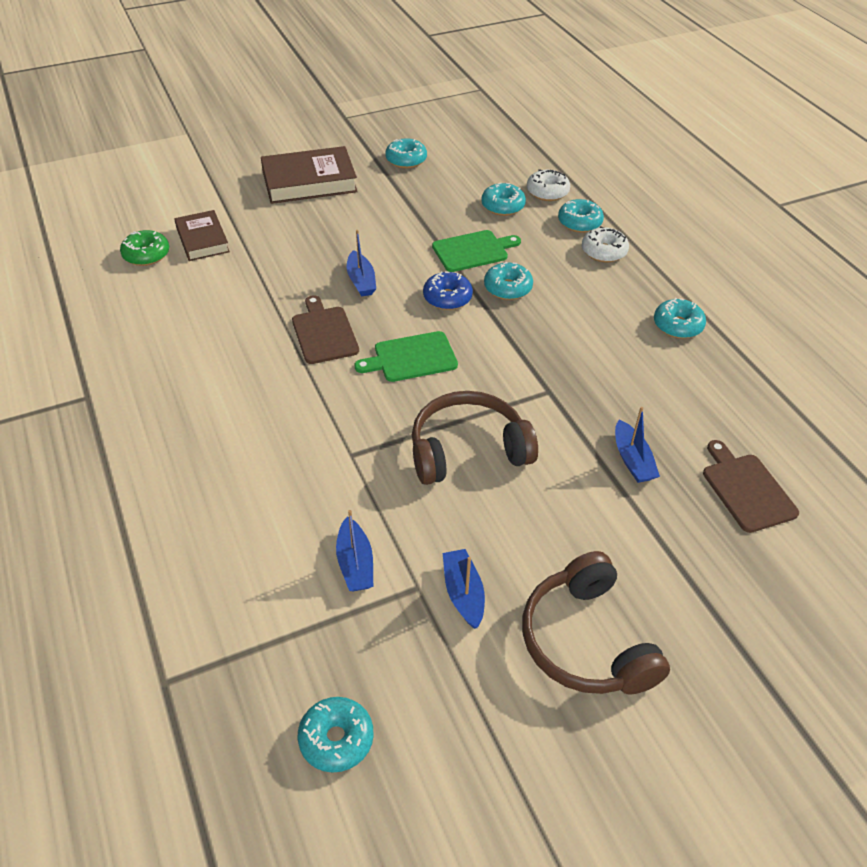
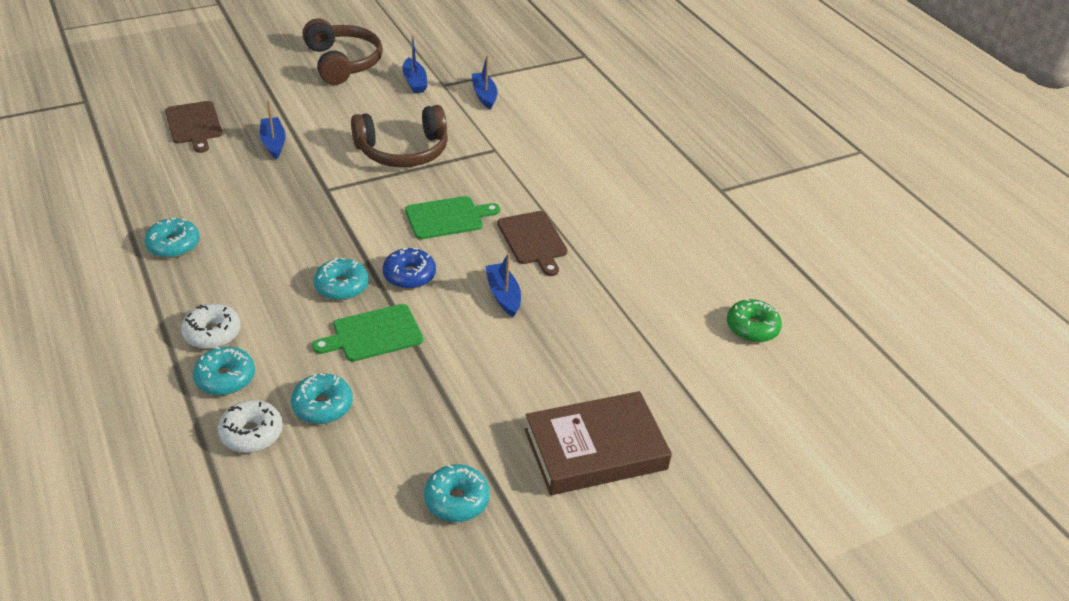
camera: 175 degrees right, 5 degrees down
(202, 240) = (698, 348): brown book -> none
(336, 739) = (486, 37): turquoise donut -> none

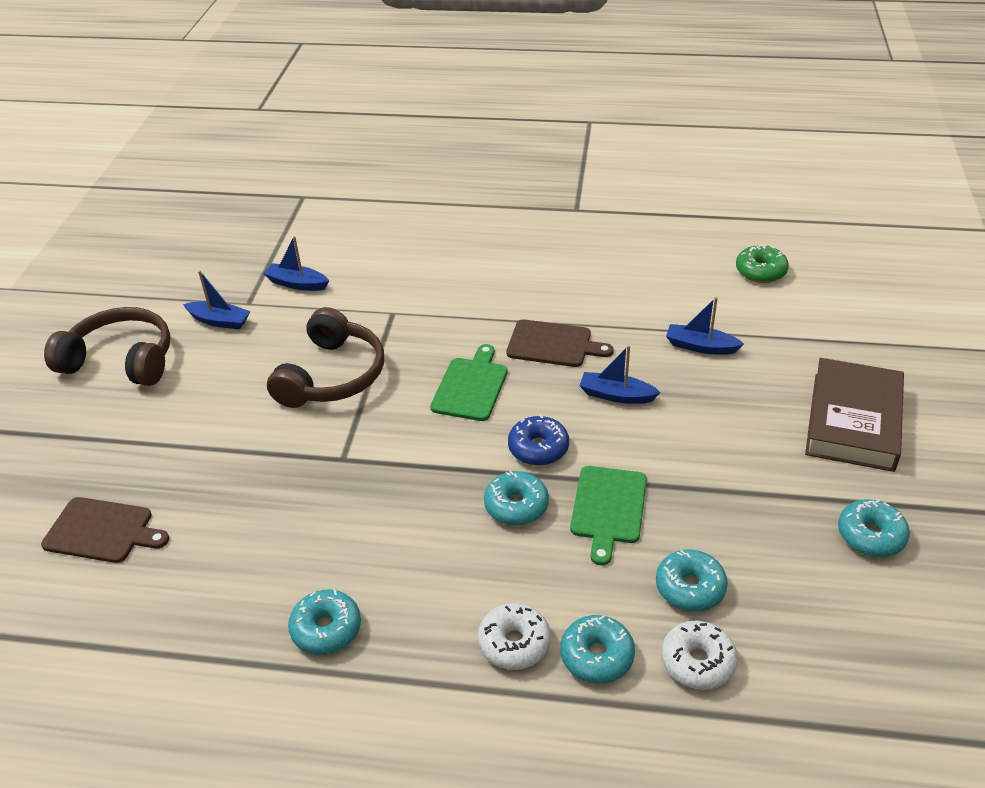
camera: 50 degrees left, 0 degrees up
(273, 143) = (214, 472): blue boat -> blue boat (700, 346)

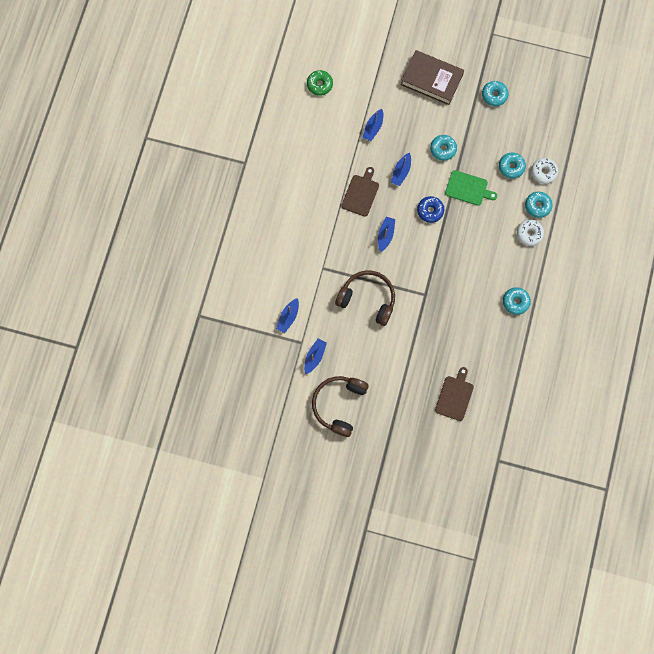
camera: 85 degrees left, 35 degrees up
(470, 386) = (385, 235): green cutting board -> blue boat
(516, 506) = (462, 224): turquoise donut -> turquoise donut (443, 149)

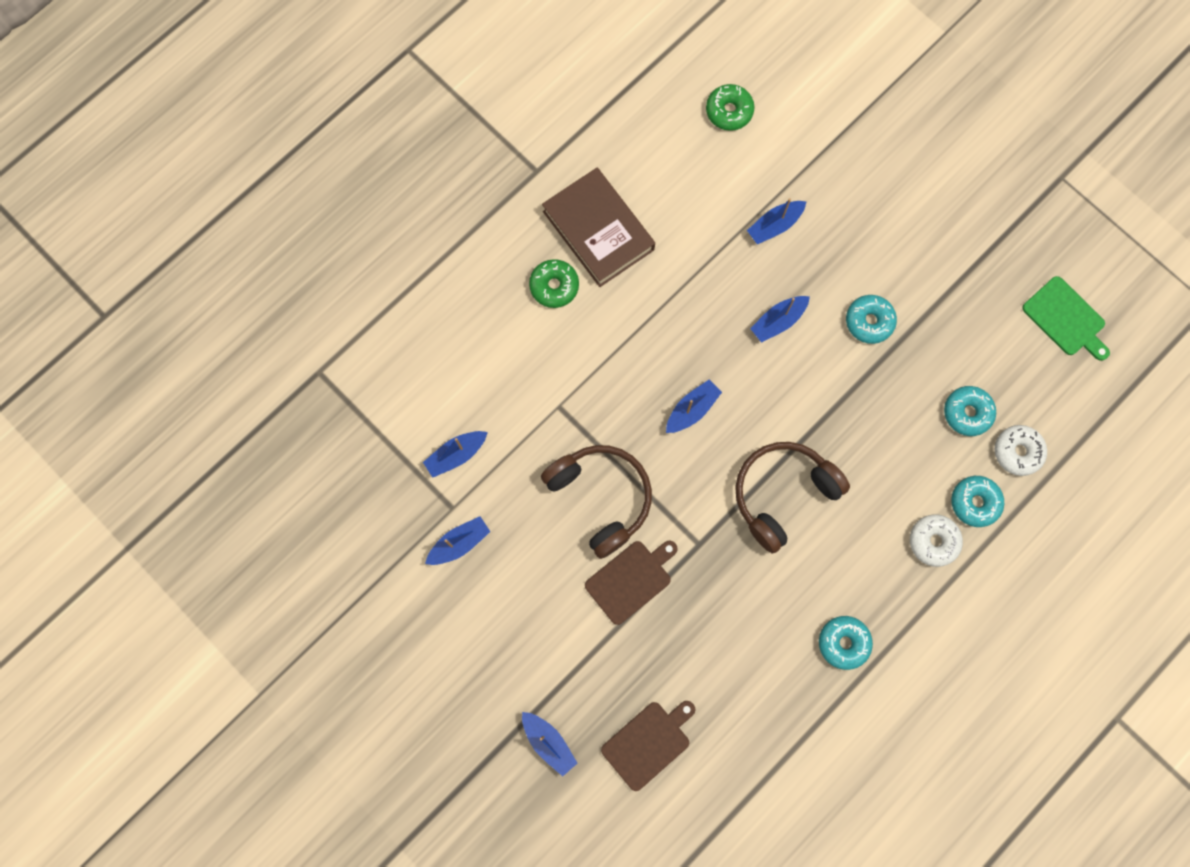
camera: 30 degrees right, 0 degrees up
(286, 213) = (554, 286): none -> green donut
(339, 404) = (451, 645): brown headphones -> brown headphones (782, 494)
(361, 194) = (691, 320): brown cutting board -> brown cutting board (630, 580)
(410, 422) = (548, 742): none -> blue boat
(430, 211) = (789, 410): blue donut -> none
(431, 80) = (916, 199): brown book -> brown book (598, 231)
(468, 188) = (874, 409): green cutting board -> green cutting board (1066, 318)
(494, 95) = (1007, 279): turquoise donut -> none

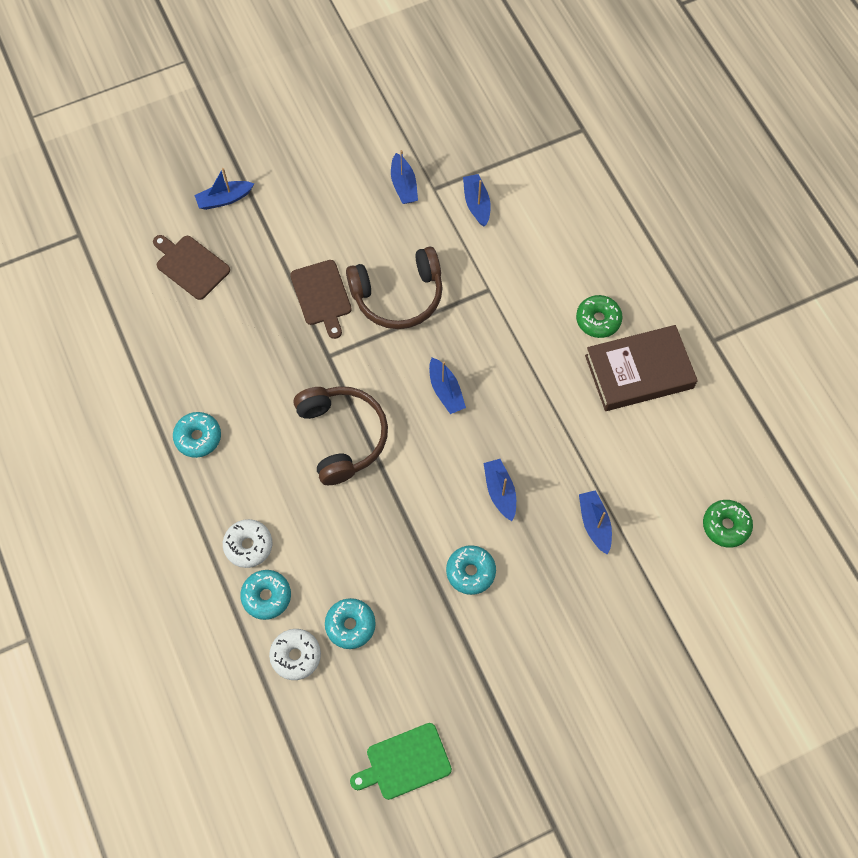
camera: 110 degrees right, 10 degrees down
(648, 743) = (191, 266): brown cutting board -> brown cutting board turned 150 degrees clockwise

